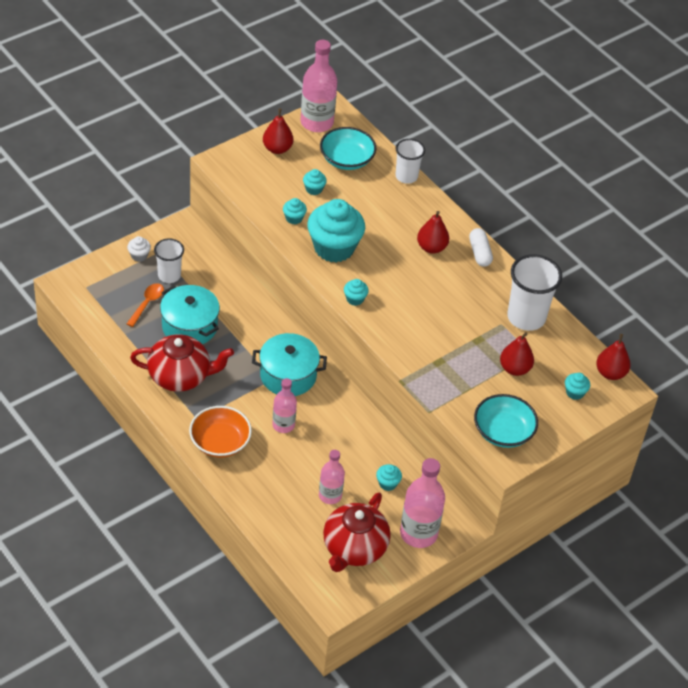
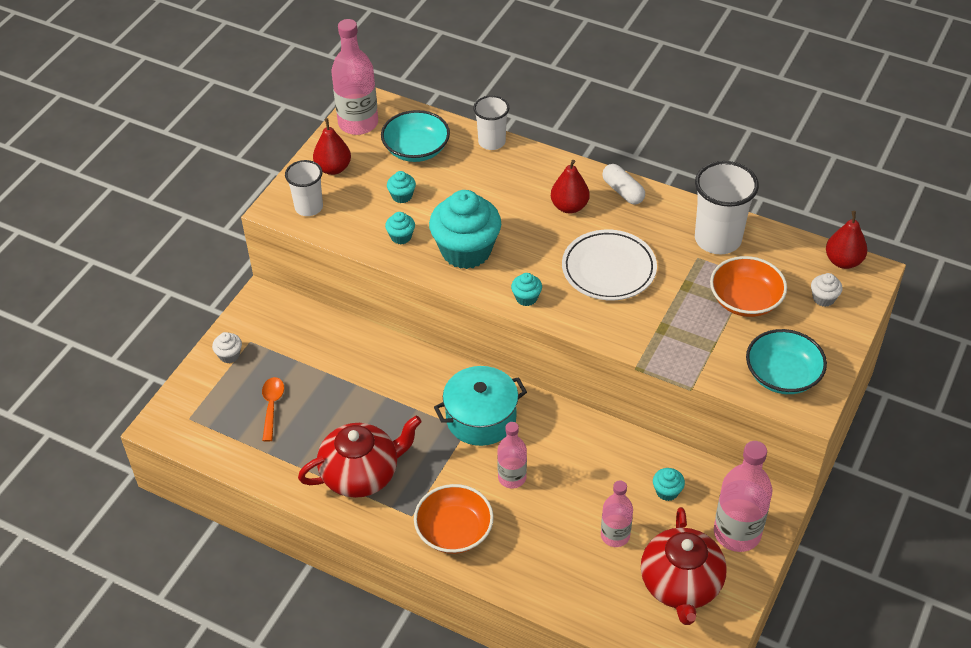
camera: 20 degrees left, 0 degrees up
(169, 275) = (277, 363): white cup -> white cup (309, 207)
(189, 326) = (336, 411): turquoise pot -> none
(429, 304) = (608, 269): none -> white plate
(514, 369) = (745, 300): red pear -> orange bowl
(575, 392) = (823, 298): turquoise cupcake -> white cupcake

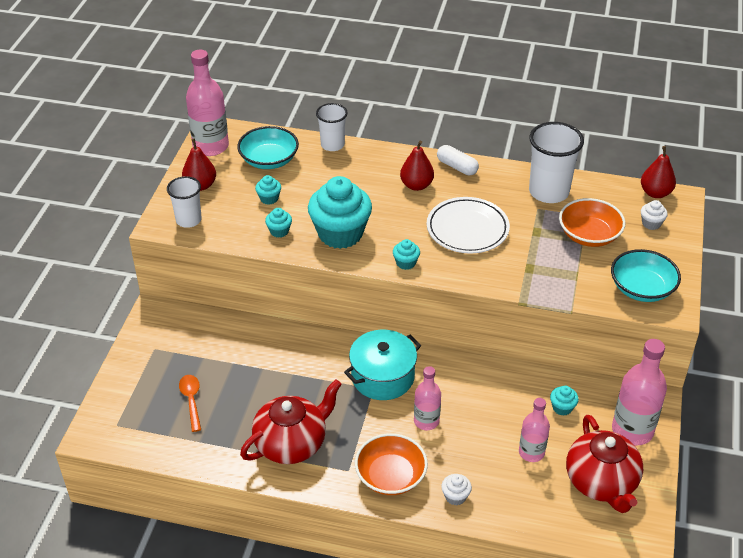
camera: 15 degrees left, 5 degrees down
(229, 355) = (138, 364): white cupcake -> white cupcake (455, 496)

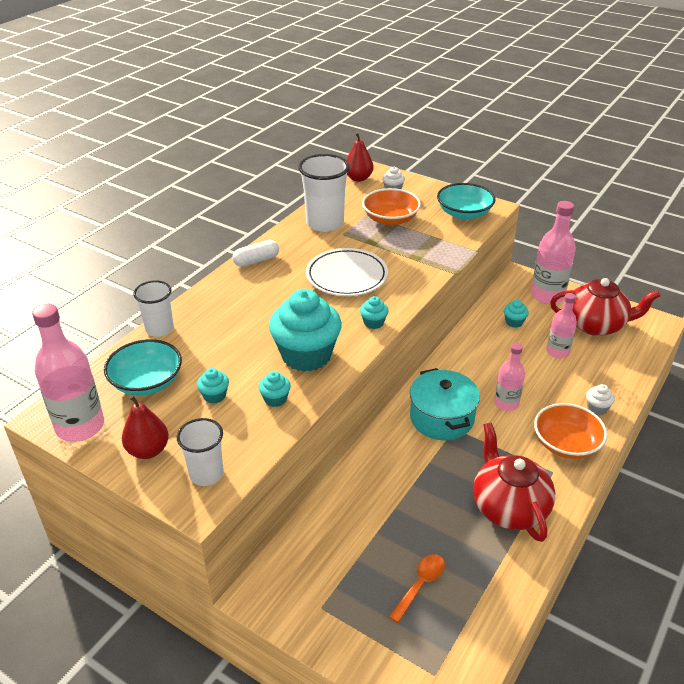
camera: 70 degrees left, 5 degrees down
(191, 400) = (420, 585): orange spoon -> orange spoon turned 120 degrees clockwise
(416, 185) = (266, 290): red pear -> none

